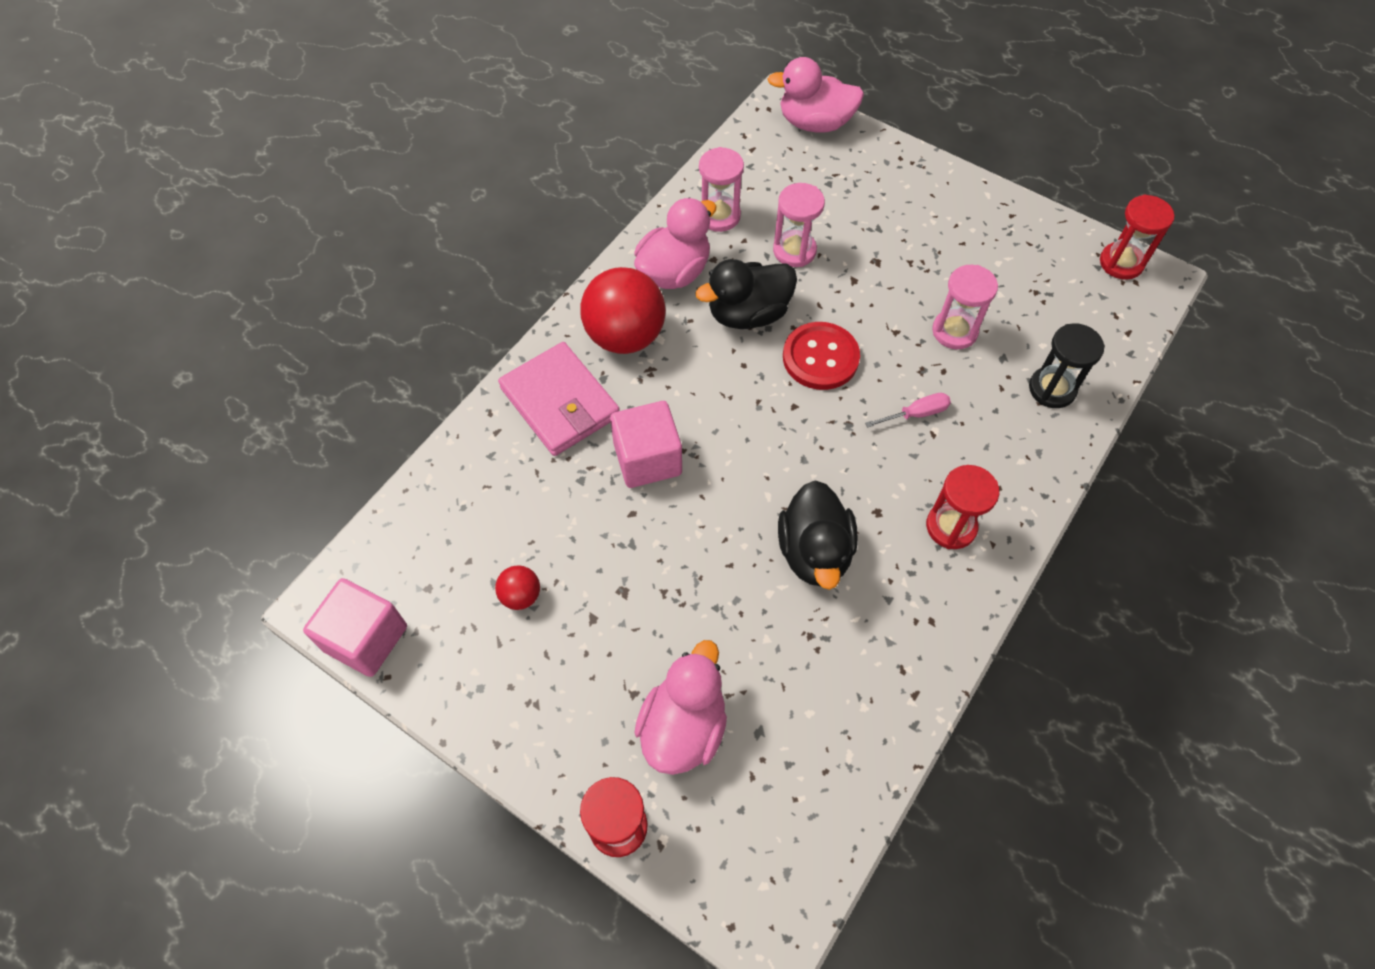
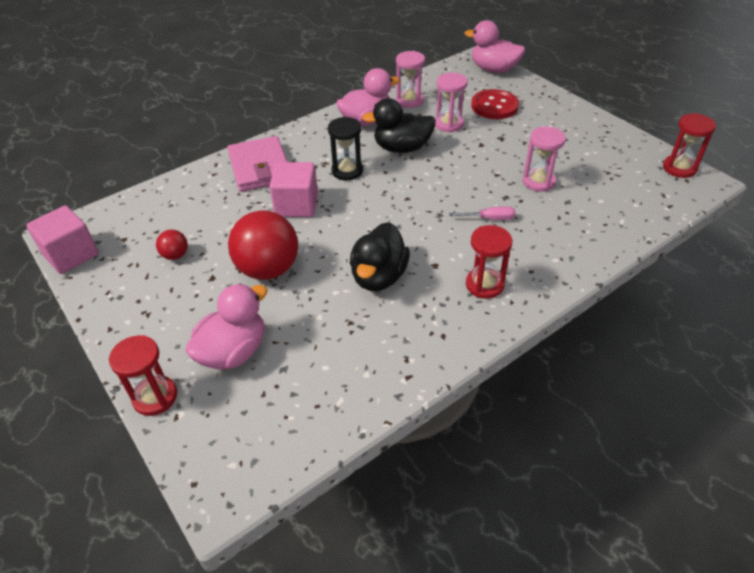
camera: 20 degrees right, 15 degrees down
(625, 336) = (318, 144): red ball -> red ball (268, 269)
(820, 358) = (438, 177): red button -> red button (494, 106)
(1052, 389) = (597, 225): black hourglass -> black hourglass (347, 171)

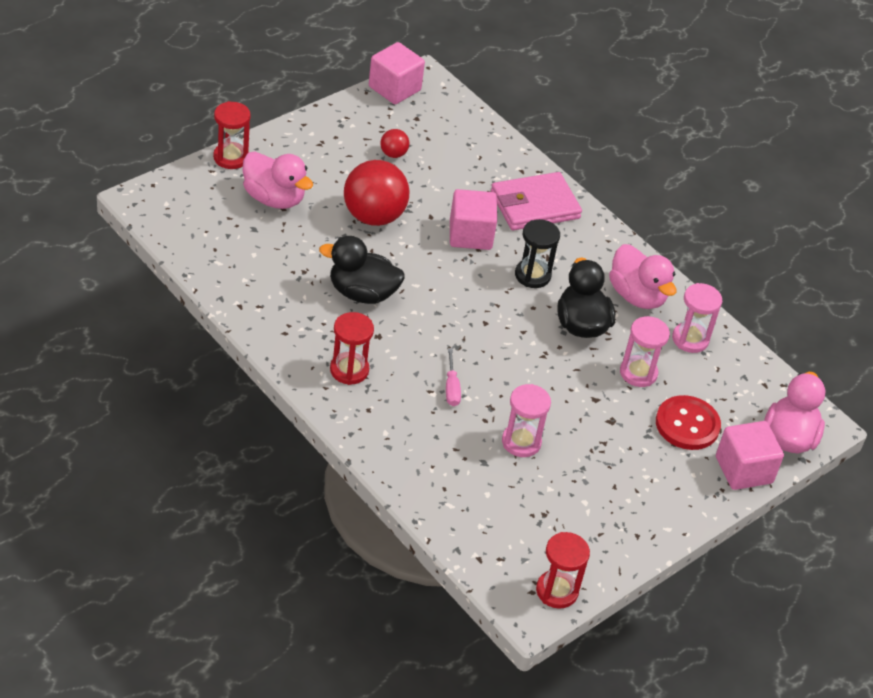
camera: 80 degrees right, 0 degrees up
(528, 87) = (743, 470): none -> pink cube

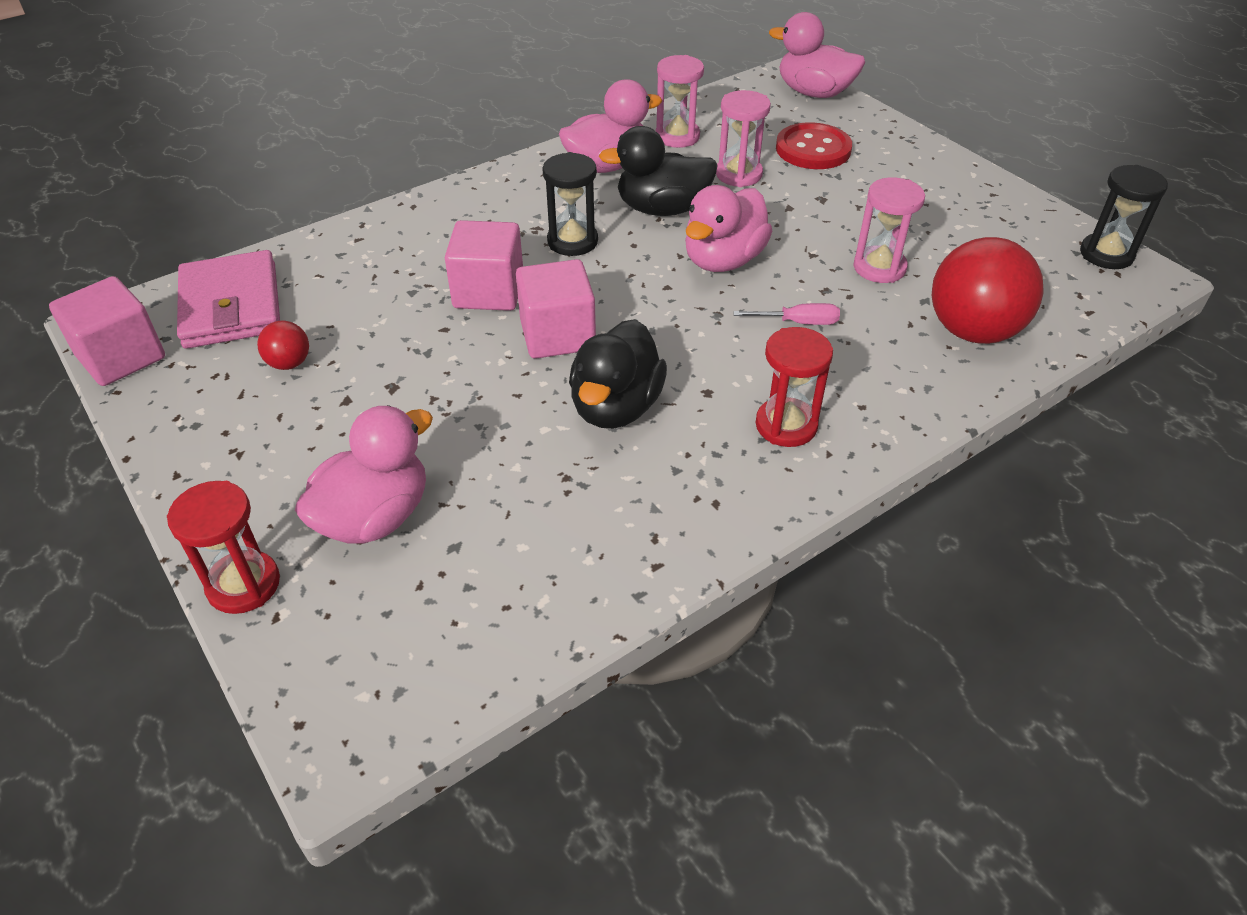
camera: 80 degrees left, 0 degrees up
(373, 216) = (438, 390): red ball -> red ball (972, 331)
(519, 354) = (723, 260): none -> pink duck
(535, 205) = (433, 231): pink wallet -> pink wallet (231, 305)
(557, 591) = (1106, 254): red hourglass -> black hourglass
(743, 470) = (869, 121): pink cube -> pink cube (557, 335)

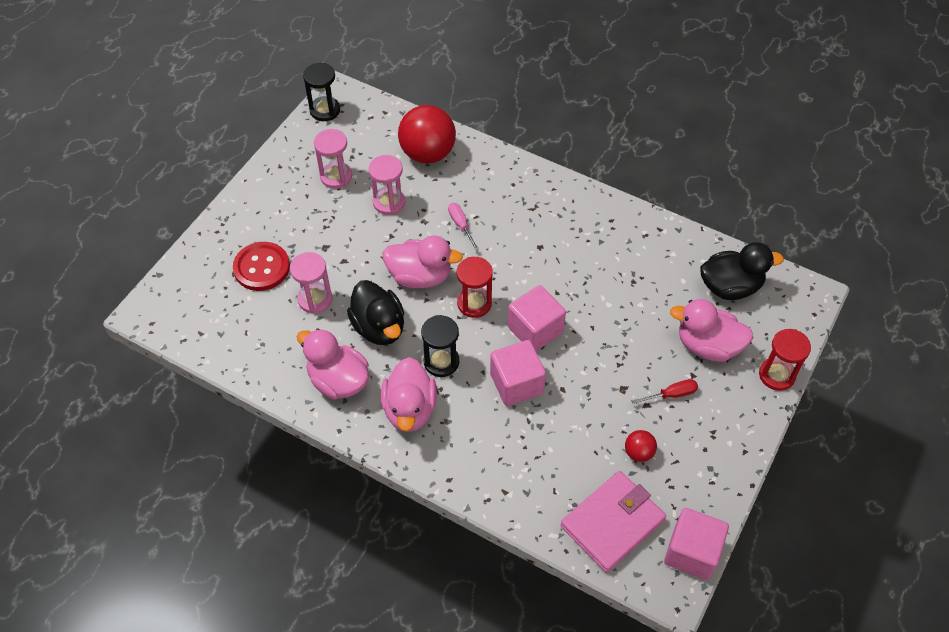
camera: 115 degrees left, 10 degrees up
(336, 434) = (671, 394): none -> red screwdriver
(616, 407) = (575, 280): black duck -> black duck (730, 287)
(677, 136) = (277, 353): pink hourglass -> pink hourglass (336, 176)
(786, 425) = (545, 209): red hourglass -> red hourglass (474, 303)
(814, 93) = (173, 289): pink duck -> pink duck (410, 409)

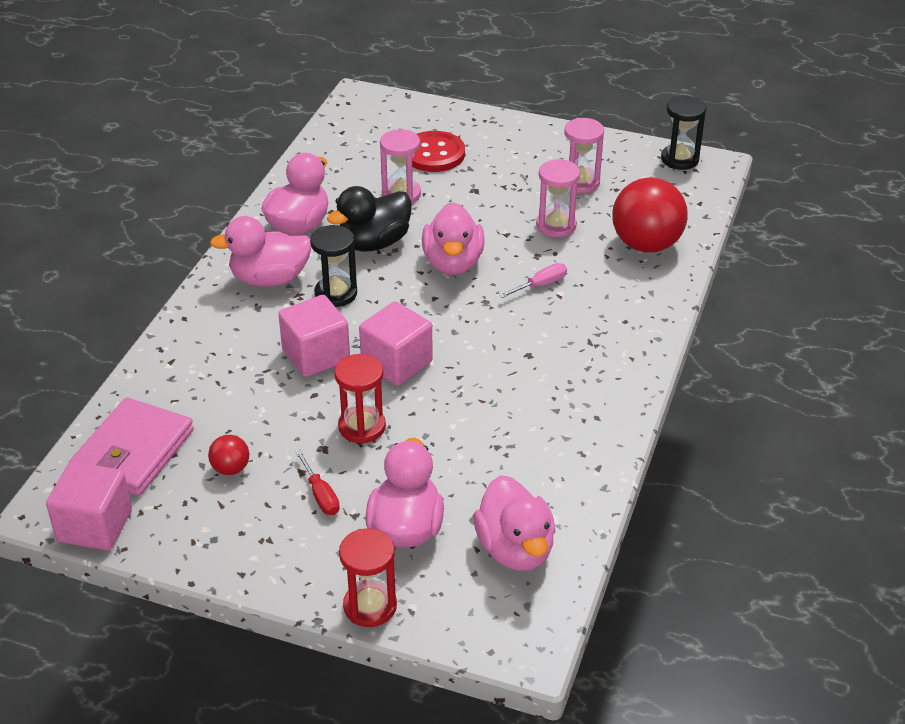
camera: 80 degrees right, 15 degrees down
(474, 303) = (424, 309): red hourglass -> red hourglass (362, 427)
(612, 523) = (133, 452): pink wallet -> pink wallet turned 75 degrees clockwise
(730, 287) = (515, 549): black duck -> pink duck

